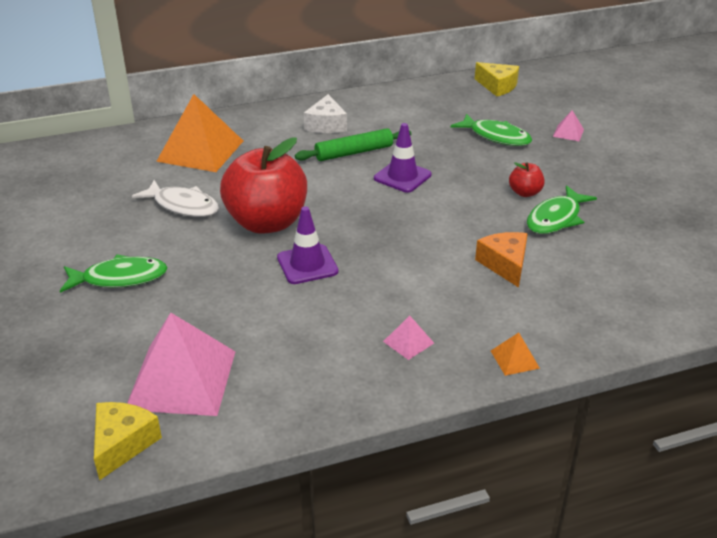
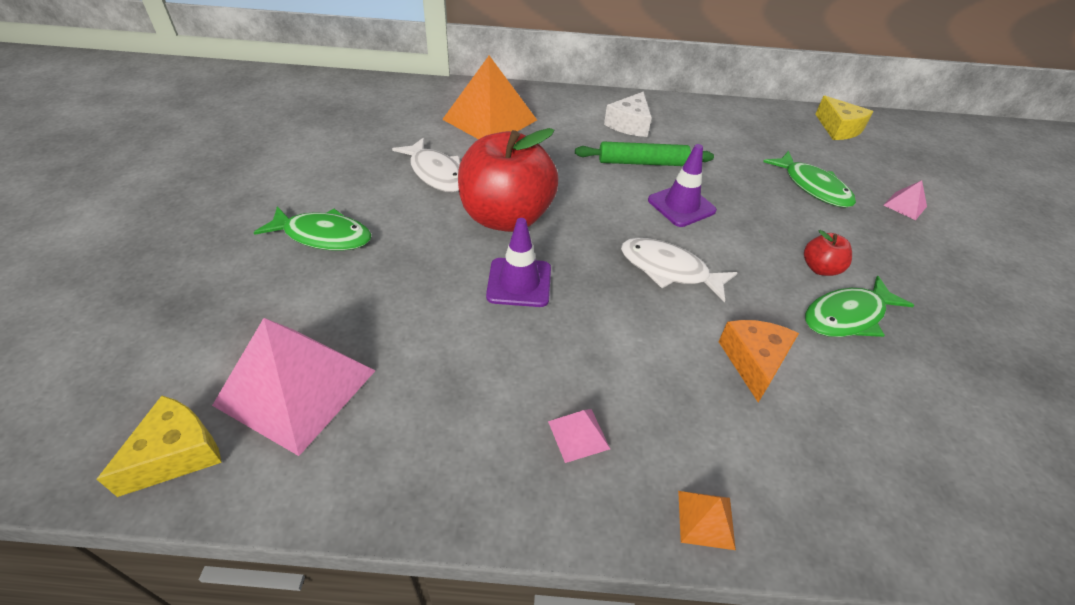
camera: 20 degrees right, 10 degrees up
(416, 224) = (669, 270): none -> white fish

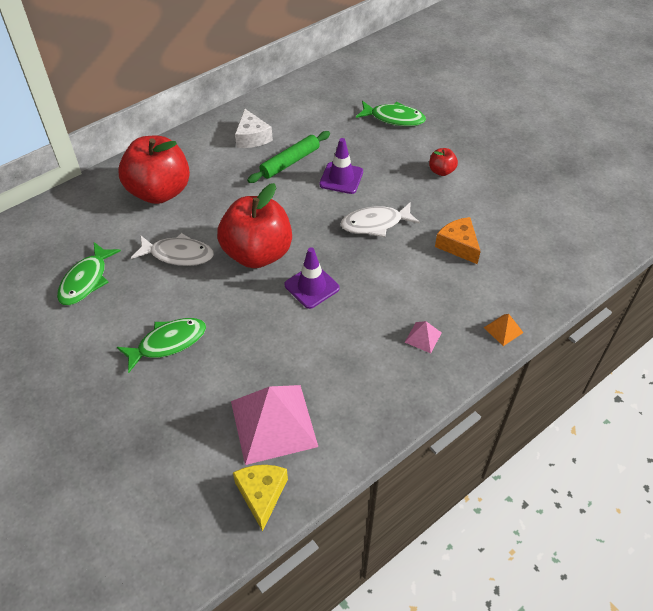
camera: 40 degrees left, 5 degrees up
(489, 119) = (159, 192): orange pyramid -> red apple
(838, 129) = (370, 63): yellow cheese -> none
(847, 316) = (475, 191): green fish -> green fish (86, 280)
(905, 205) = (446, 101): pink pyramid -> none

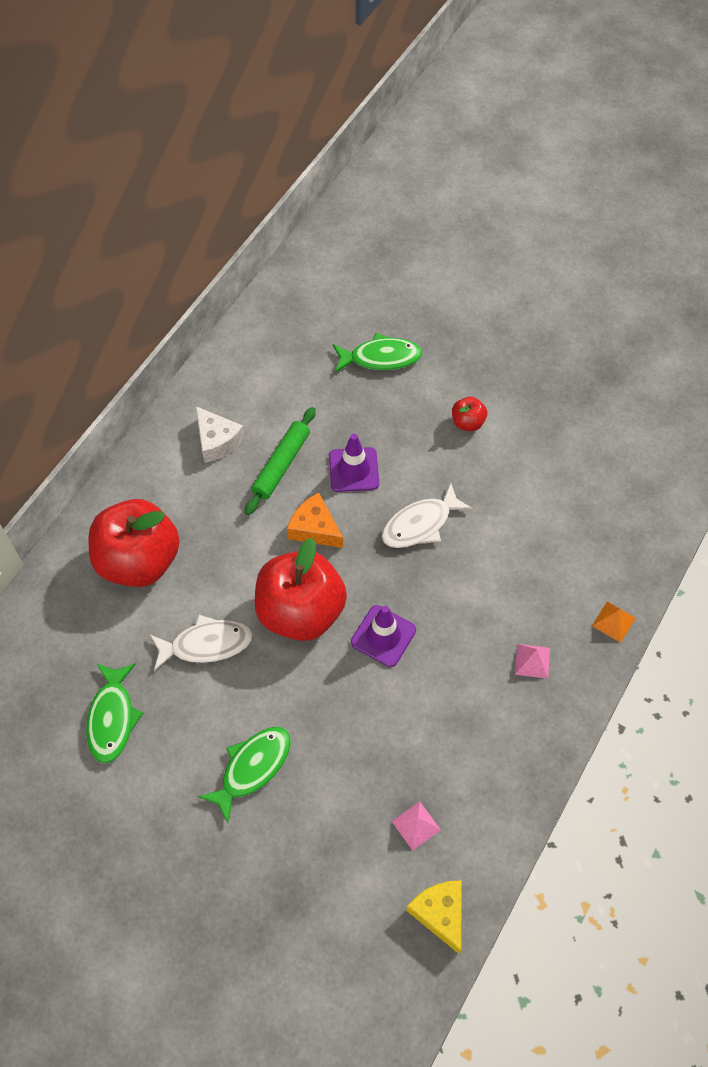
camera: 20 degrees left, 10 degrees up
(273, 423) = (416, 825): pink pyramid -> pink pyramid, size x0.42
(458, 245) = (525, 524): orange cheese -> orange cheese (315, 528)

